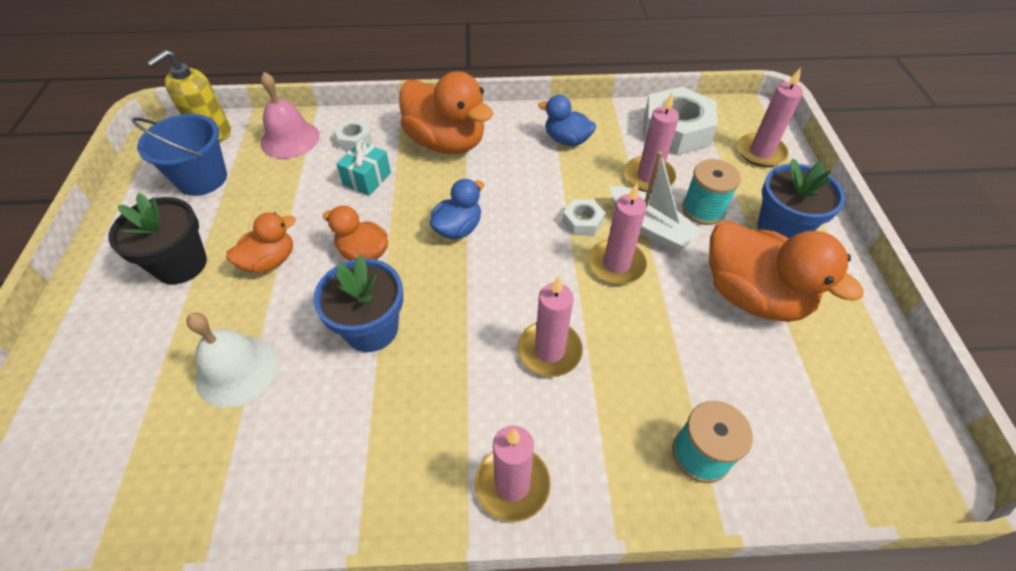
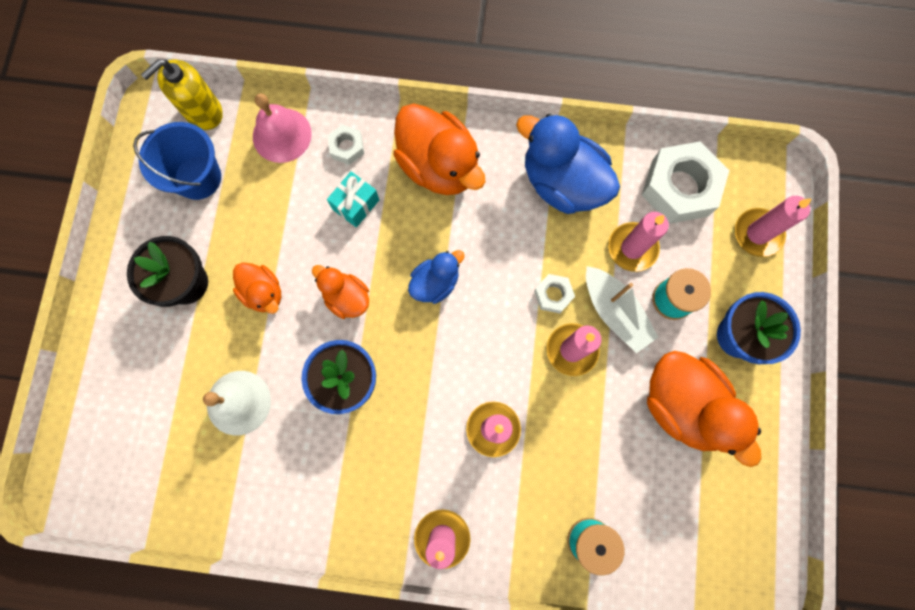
camera: 10 degrees right, 25 degrees up
(270, 261) = (263, 292): orange duck -> orange duck turned 75 degrees clockwise
(566, 140) = (562, 183): blue duck -> blue duck, size x1.81

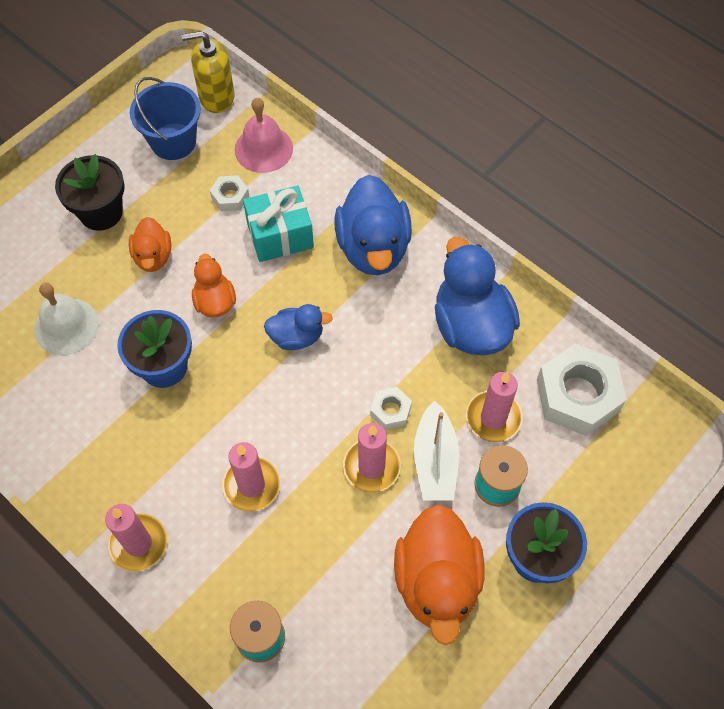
camera: 35 degrees right, 15 degrees down
(347, 147) = (308, 188): white nut -> white nut (230, 197)
(355, 204) = (280, 235): turquoise gift -> turquoise gift, size x1.50
(439, 166) = (373, 247): orange duck -> blue duck
(757, 233) = (624, 481): pink candle -> none

